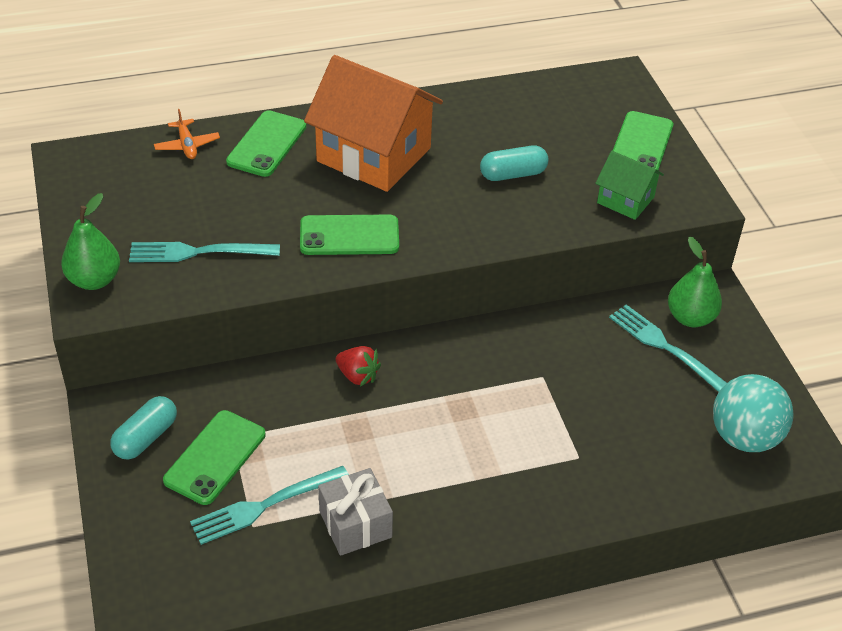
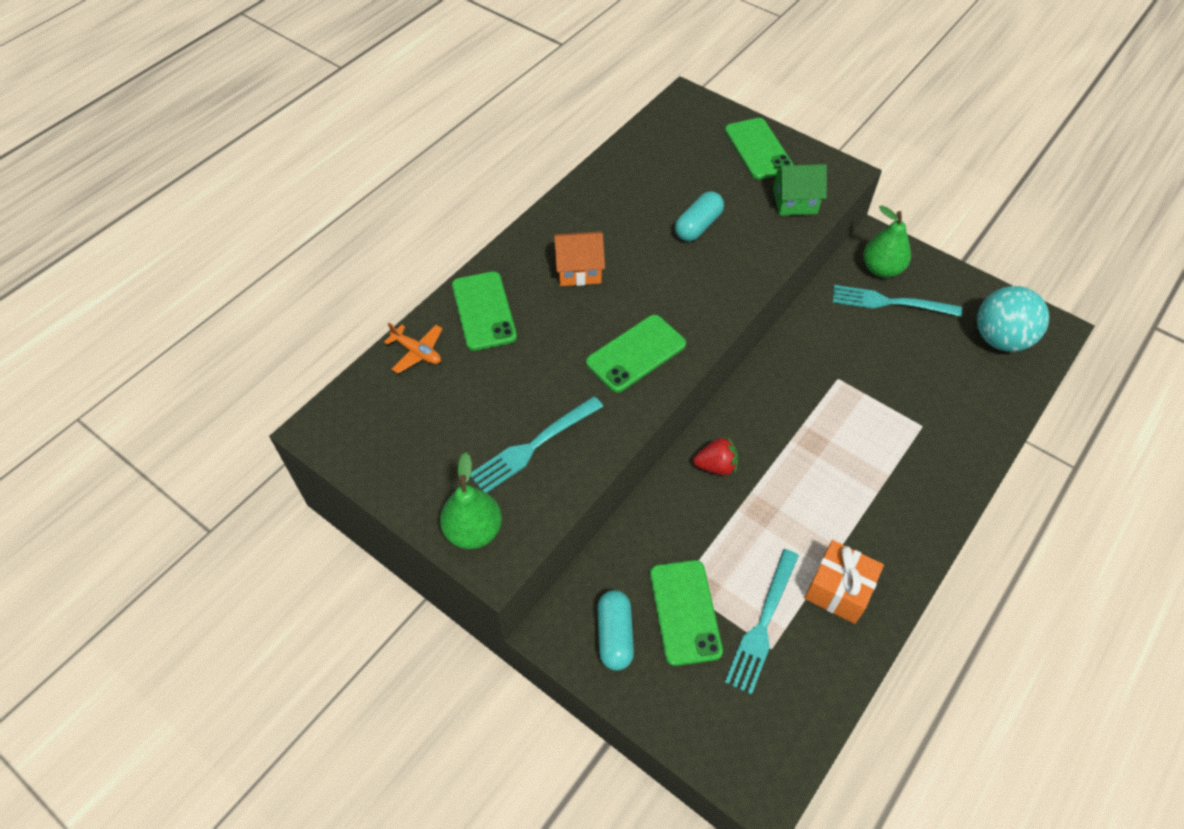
camera: 35 degrees left, 10 degrees up
(355, 524) = (838, 590): grey gift -> orange gift
(373, 154) = (579, 270): orange house -> orange house, size x0.50

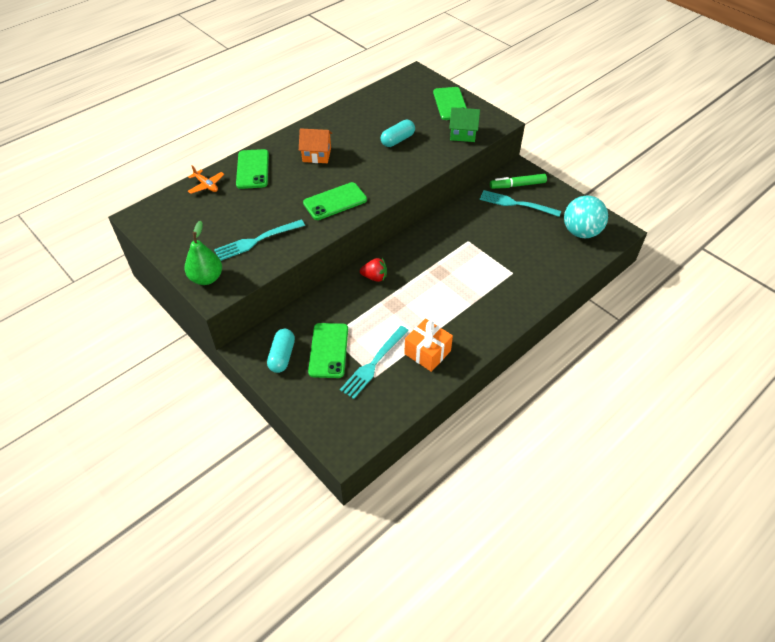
camera: 10 degrees right, 5 degrees down
(881, 269) = (517, 185): green pear -> green marker

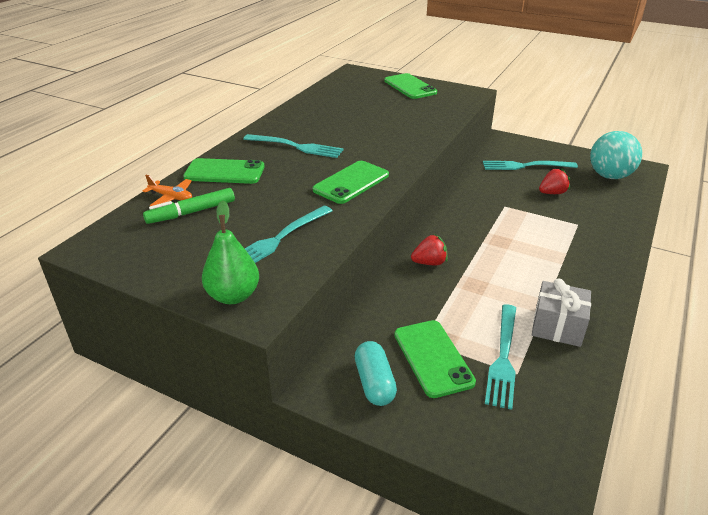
camera: 20 degrees left, 15 degrees down
(253, 169) = (224, 172): green phone -> green phone turned 60 degrees counterclockwise
(316, 155) = (296, 146): orange house -> turquoise fork
(397, 140) = (379, 120): turquoise capsule -> none
(427, 352) = (557, 326): orange gift -> grey gift
(463, 134) = (444, 105): green house -> none
(516, 237) = (552, 193): none -> red strawberry
(517, 185) = (512, 151): green marker -> green marker (191, 212)

